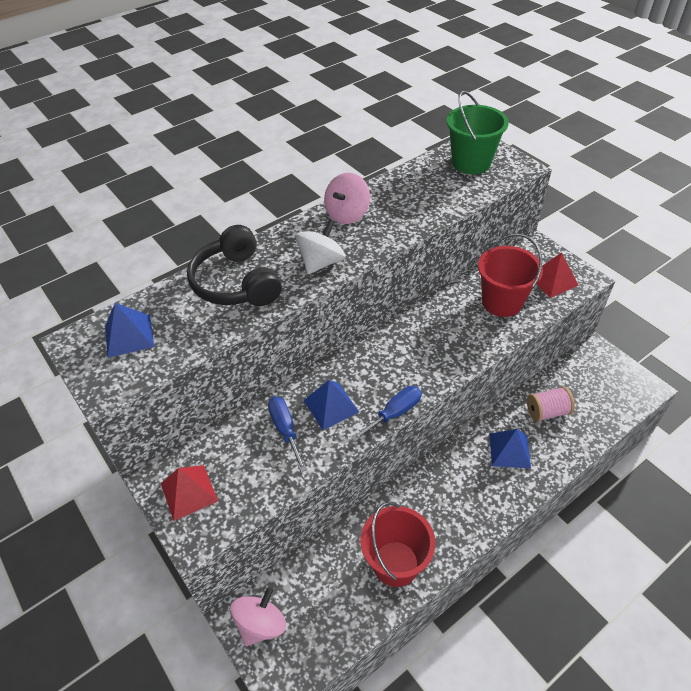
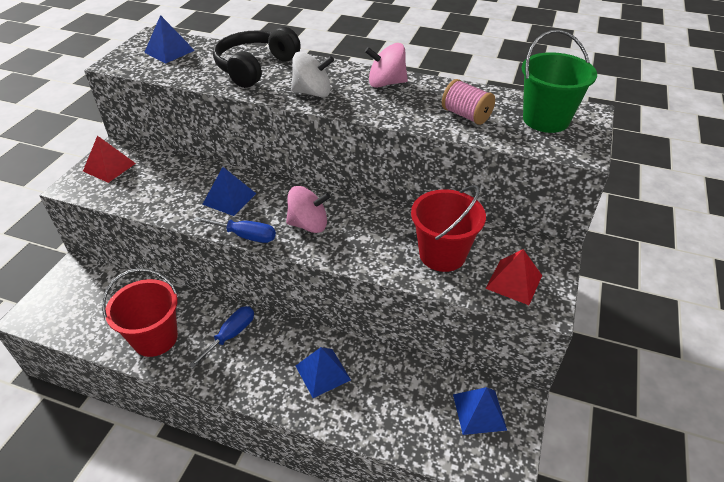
camera: 55 degrees right, 5 degrees down
(261, 624) = (70, 283): pink spinning top -> pink spinning top (308, 224)
(285, 430) = (190, 186): blue screwdriver -> blue screwdriver (231, 335)
(547, 412) = (394, 386): pink spool -> pink spool (466, 115)
(593, 375) = (479, 412): none -> blue pyramid

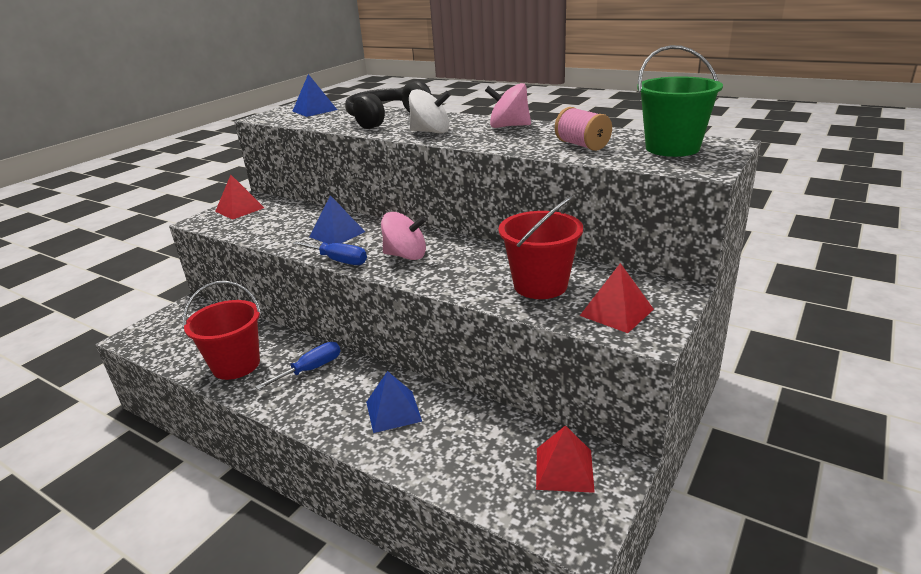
camera: 15 degrees right, 15 degrees down
(479, 412) = (564, 469): blue pyramid -> red pyramid

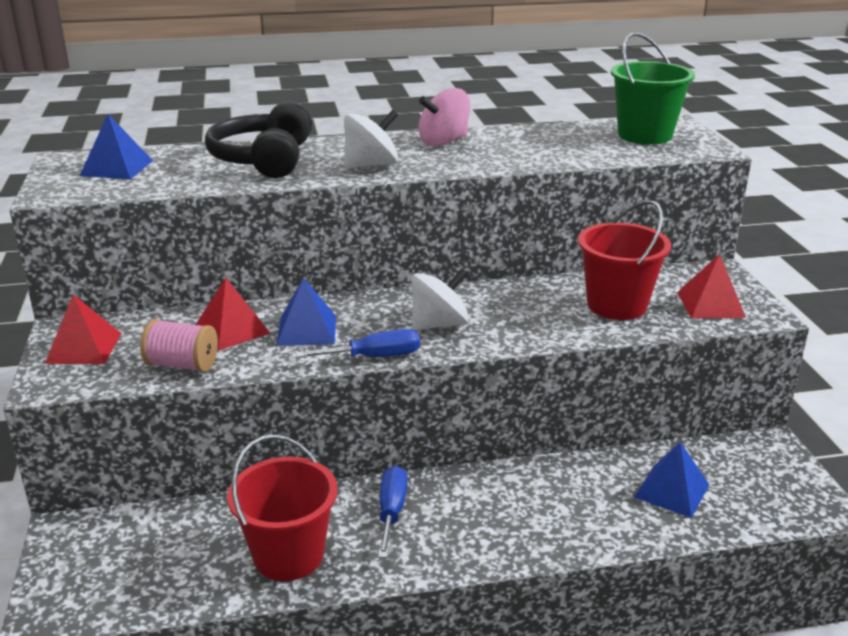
camera: 45 degrees left, 0 degrees up
(393, 411) = (546, 502): blue pyramid -> blue pyramid (672, 490)
(406, 255) = (439, 324): pink spinning top -> white spinning top
(564, 469) = (744, 468): red pyramid -> red pyramid (231, 330)
(582, 145) = (565, 148): pink spool -> pink spool (182, 365)

